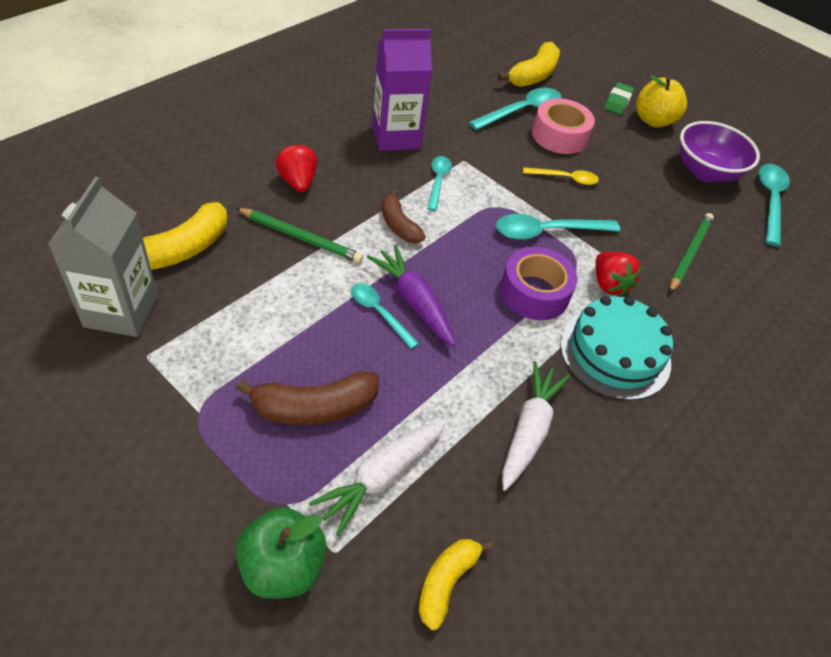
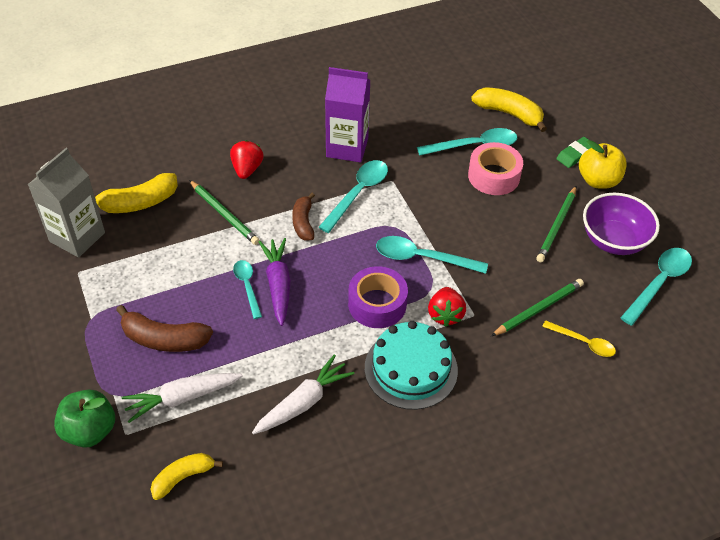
camera: 30 degrees right, 0 degrees up
(438, 181) = (358, 193): turquoise spoon -> turquoise spoon, size x1.60
(533, 75) = (509, 114): yellow banana -> yellow banana turned 120 degrees counterclockwise
(565, 178) = (471, 216): yellow spoon -> yellow spoon (583, 342)
(648, 170) = (557, 226): none -> green pencil

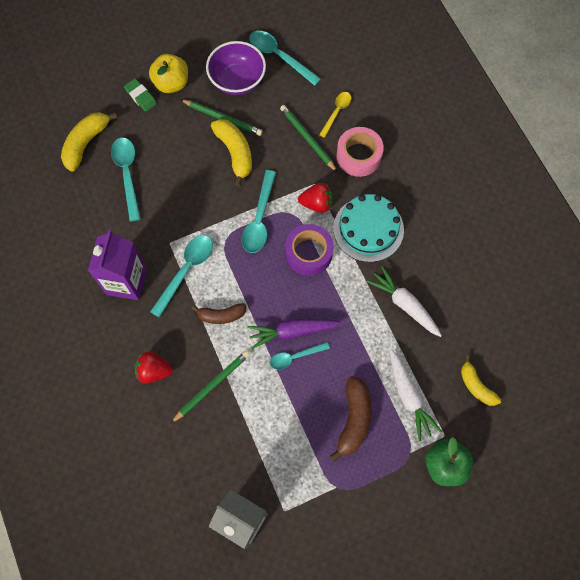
camera: 90 degrees left, 20 degrees up
(139, 202) = (197, 468): yellow banana -> yellow banana (235, 153)
(358, 193) = (186, 271): turquoise spoon -> turquoise spoon turned 90 degrees clockwise
(494, 176) = (165, 161): pink tape -> pink tape (358, 156)

